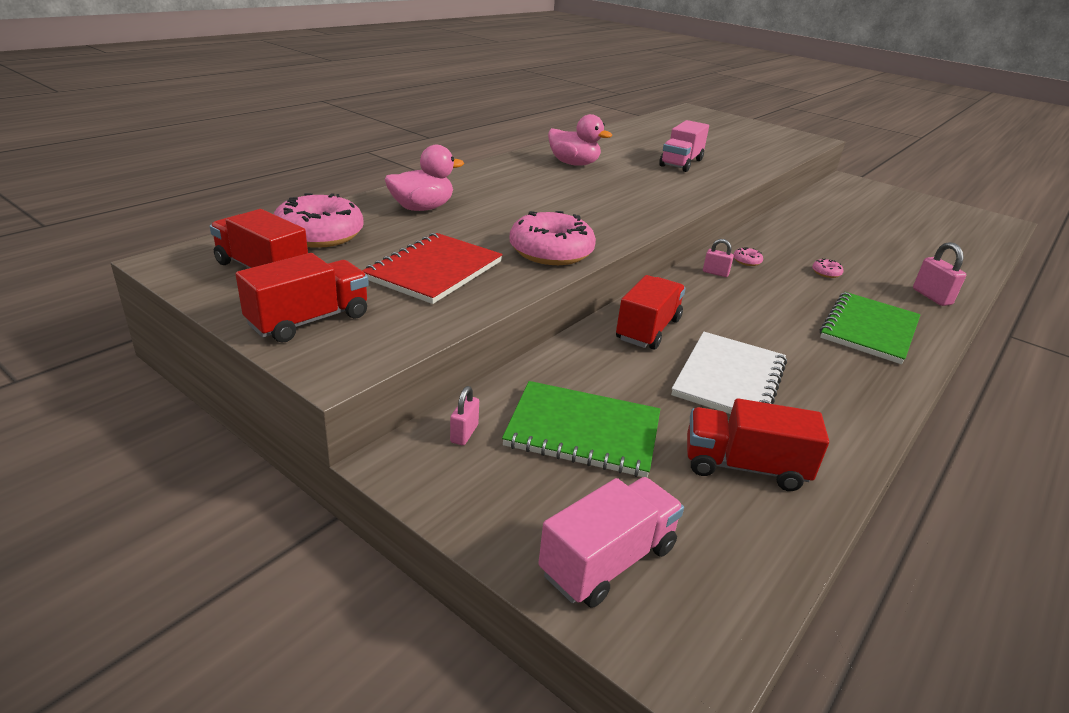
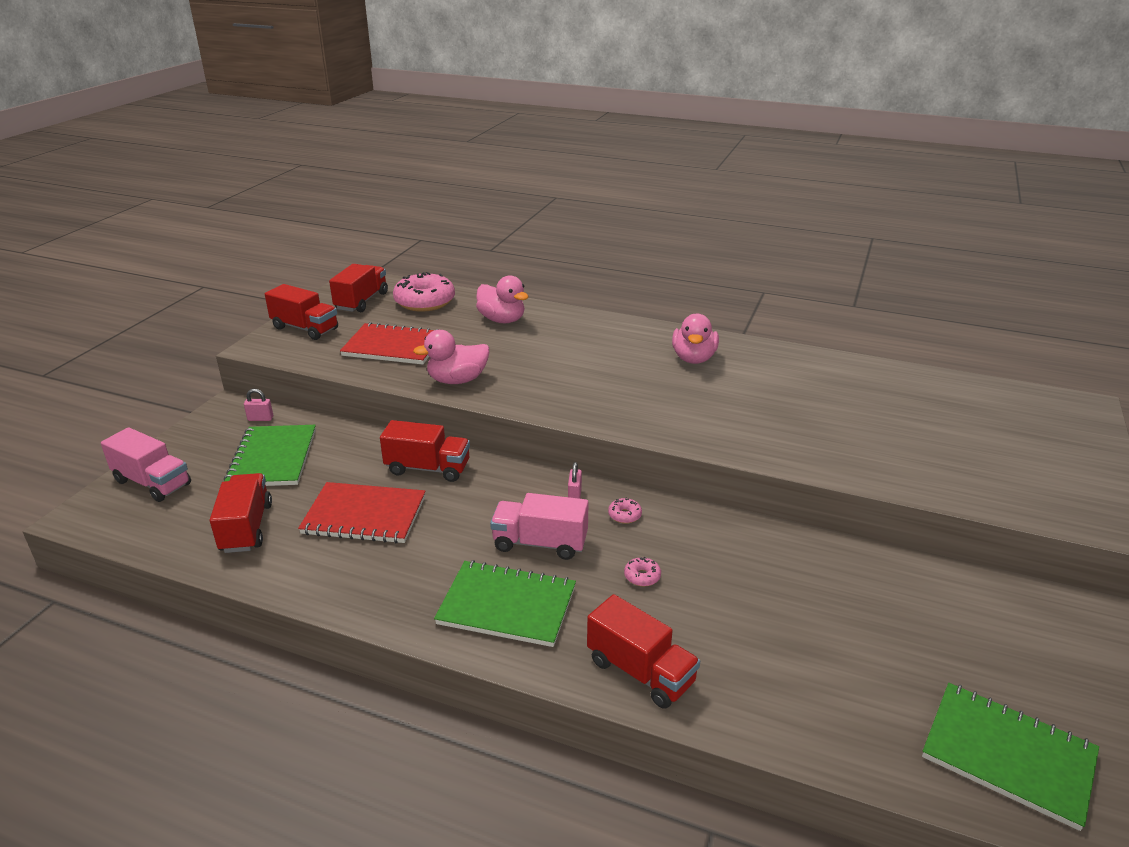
camera: 75 degrees right, 0 degrees up
(551, 252) = (457, 380): pink donut -> pink duck
(681, 163) = (786, 416): pink truck -> pink truck (540, 543)
(729, 379) = (364, 515): white notebook -> red notebook
(931, 297) = (640, 671): pink padlock -> red truck
(963, 227) = (1008, 755): none -> green notebook

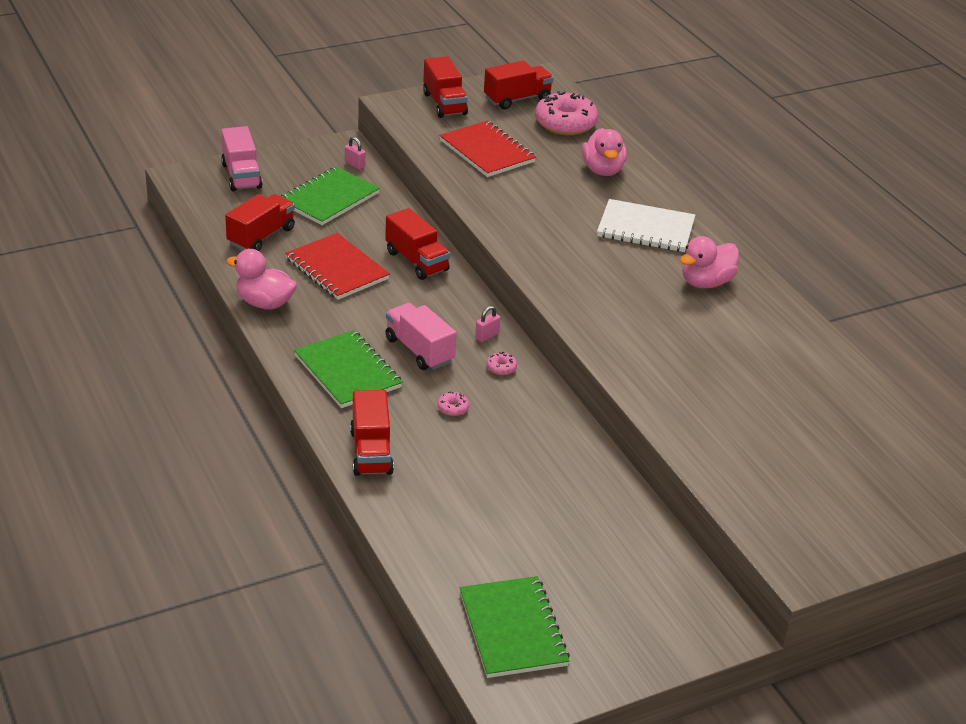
camera: 40 degrees right, 5 degrees up
(457, 380) = (494, 202): pink duck -> pink duck (265, 303)
(595, 344) = (645, 228): none -> white notebook

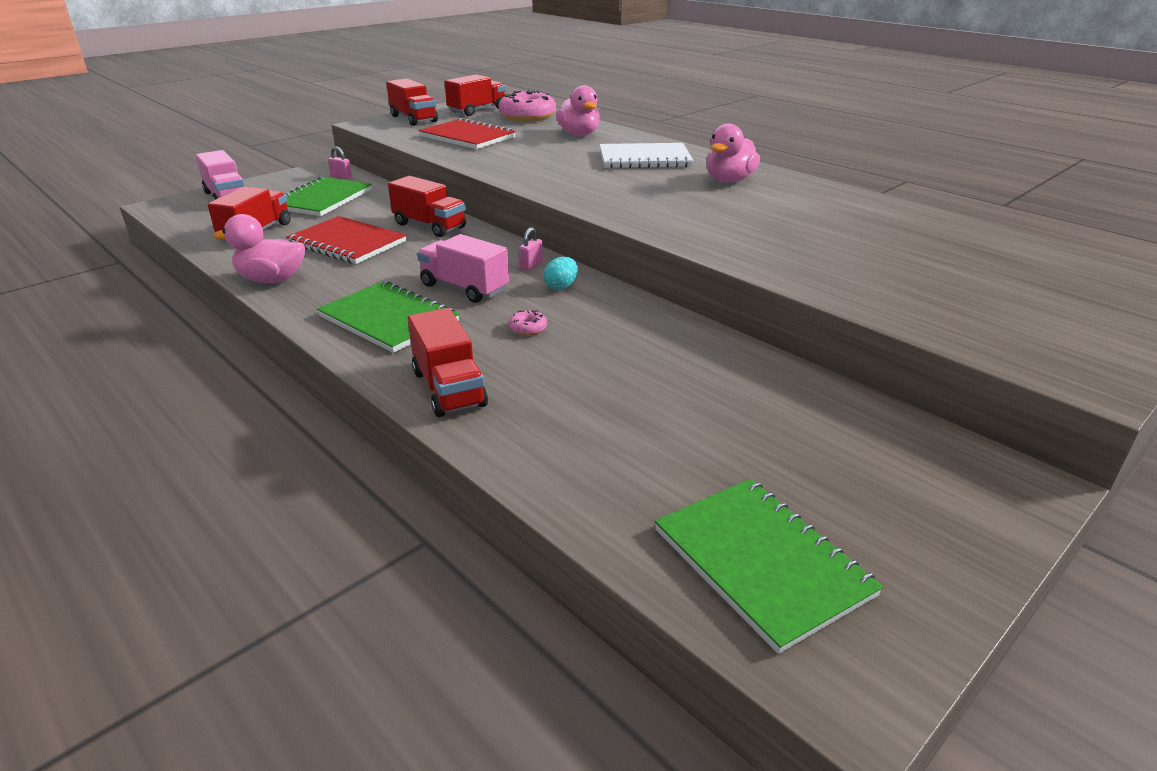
camera: 15 degrees left, 5 degrees down
(501, 368) = (561, 286): pink donut -> turquoise egg

